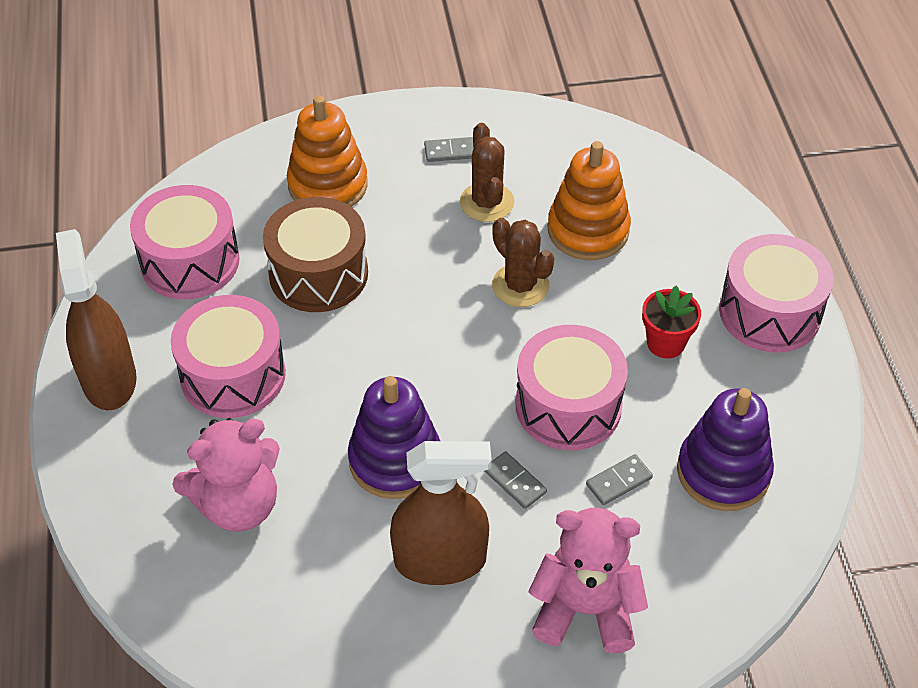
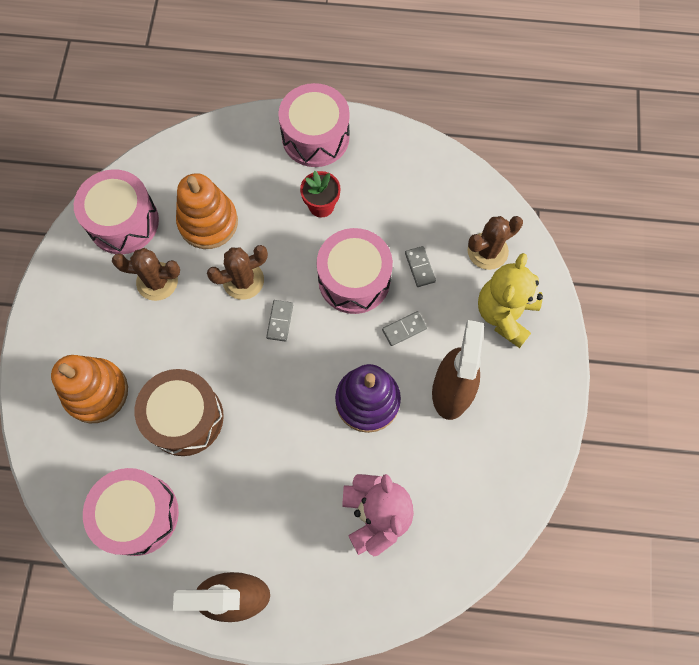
camera: 75 degrees left, 20 degrees up
(233, 375) = (262, 499): pink drum -> pink drum (123, 222)
(451, 151) = (96, 293): grey domino -> grey domino (280, 321)
(585, 610) = (505, 314): pink teddy bear -> yellow teddy bear
(681, 566) = (487, 251): none -> brown cactus
(723, 472) = (428, 206): purple stacking toy -> none

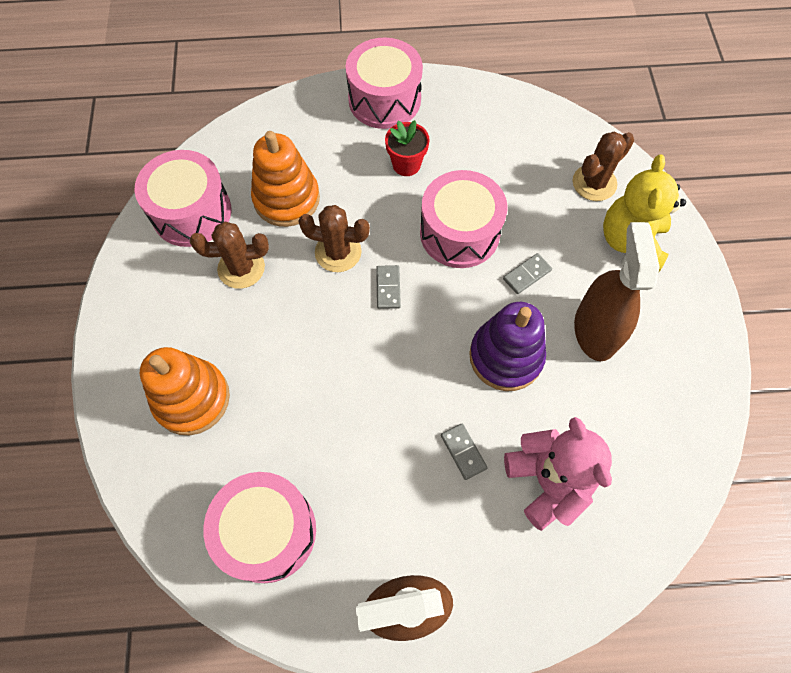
camera: 10 degrees left, 5 degrees down
(185, 417) = (302, 410): brown drum -> none
(243, 280) = (338, 252): brown cactus -> brown cactus turned 45 degrees clockwise
(420, 267) = (527, 209): grey domino -> grey domino (463, 452)

